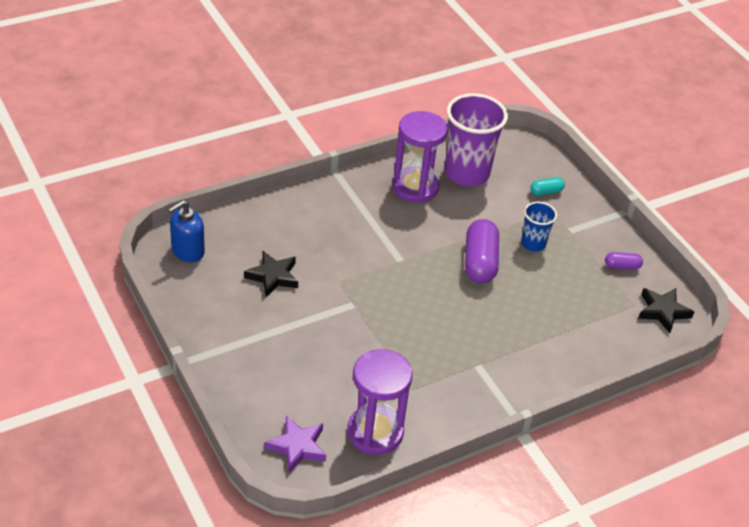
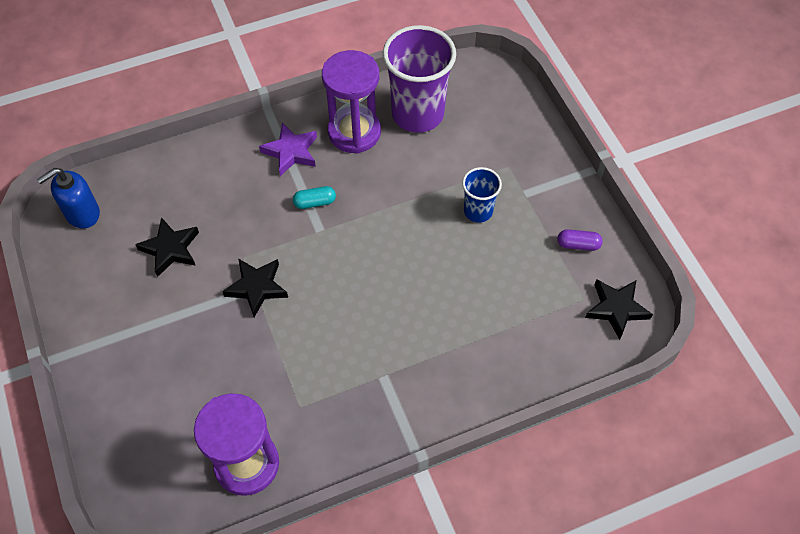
camera: 10 degrees right, 15 degrees up
(297, 446) = (154, 480): purple star -> purple star (291, 152)
(355, 303) = (257, 288): none -> black star
(480, 262) = (411, 235): purple capsule -> none
(546, 192) = (506, 140): turquoise capsule -> turquoise capsule (315, 202)

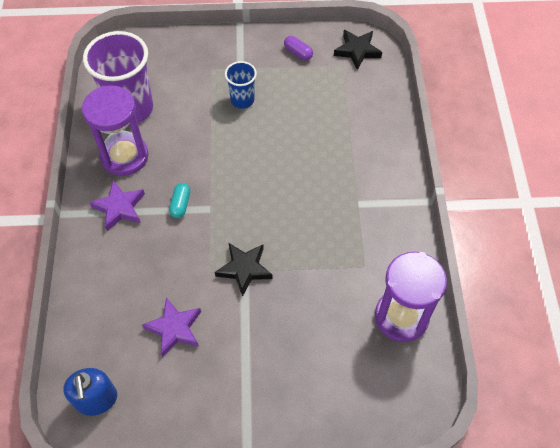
camera: 70 degrees left, 0 degrees up
(170, 249) = (174, 328): black star -> purple star
(578, 244) = (298, 53): purple capsule -> purple capsule turned 75 degrees counterclockwise

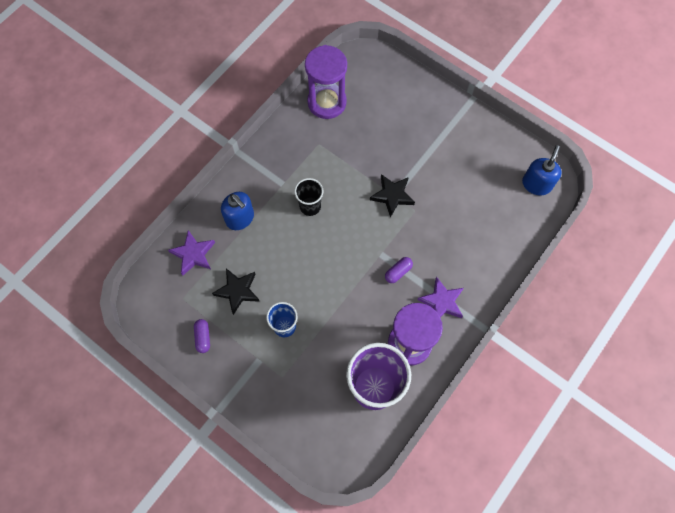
camera: 140 degrees left, 10 degrees up
(174, 328) = (463, 191): purple star -> purple star (193, 254)
(180, 204) = (398, 272): turquoise capsule -> purple capsule
(313, 202) = (310, 206): none -> black cup
(357, 51) = (158, 302): black star -> black star (237, 291)
(363, 148) = (240, 218): none -> blue soap dispenser

